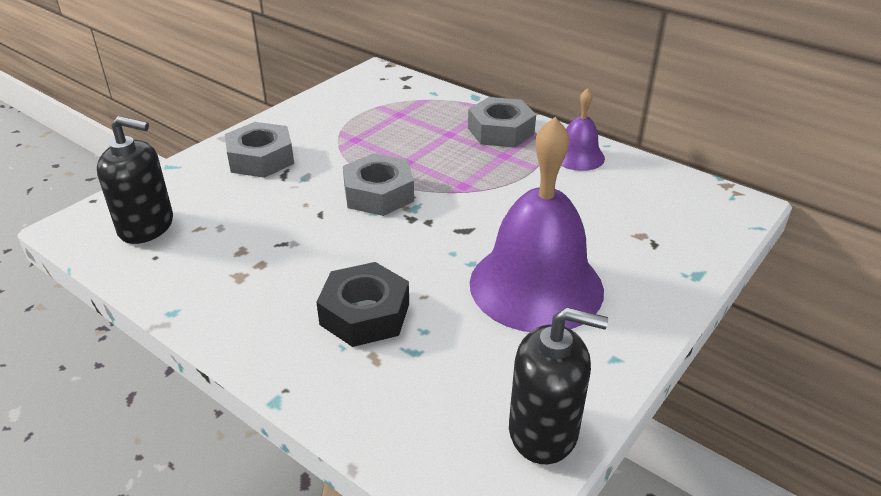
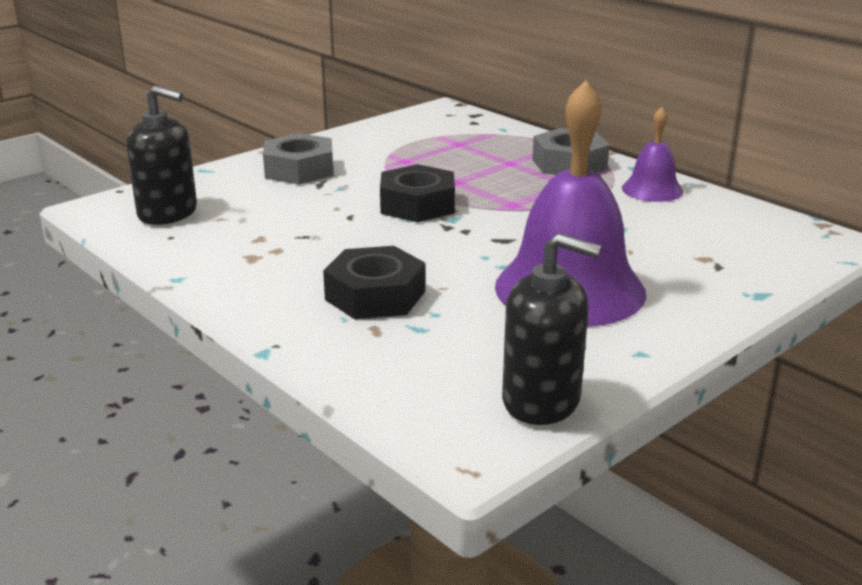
camera: 10 degrees right, 10 degrees down
(378, 194) = (417, 205): grey nut -> black nut

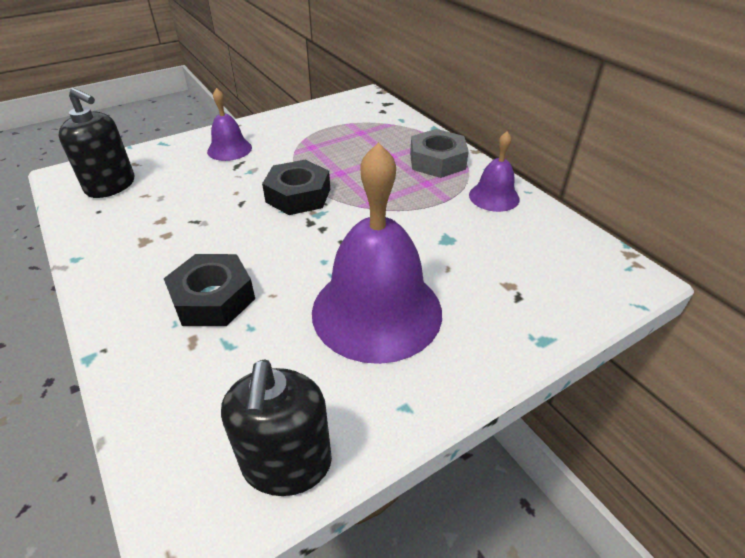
camera: 10 degrees right, 15 degrees up
(299, 170) = (229, 149): grey nut -> purple bell
(541, 400) = (287, 463): black soap dispenser -> black soap dispenser turned 60 degrees clockwise

